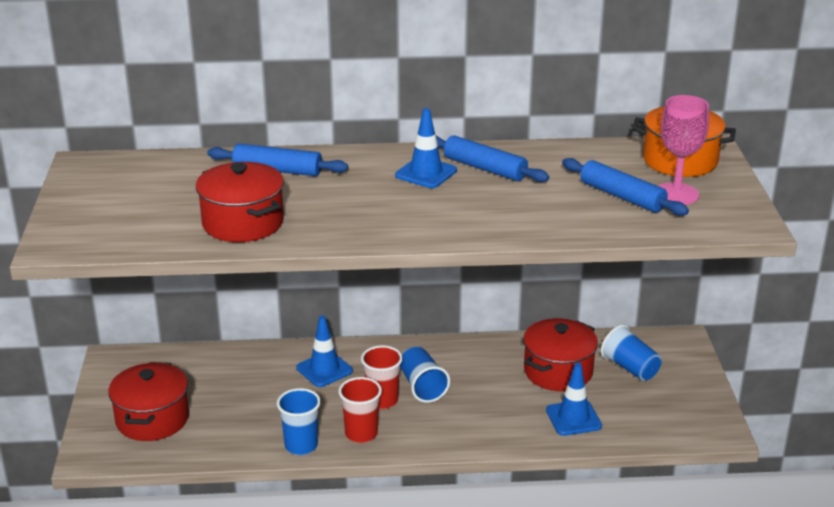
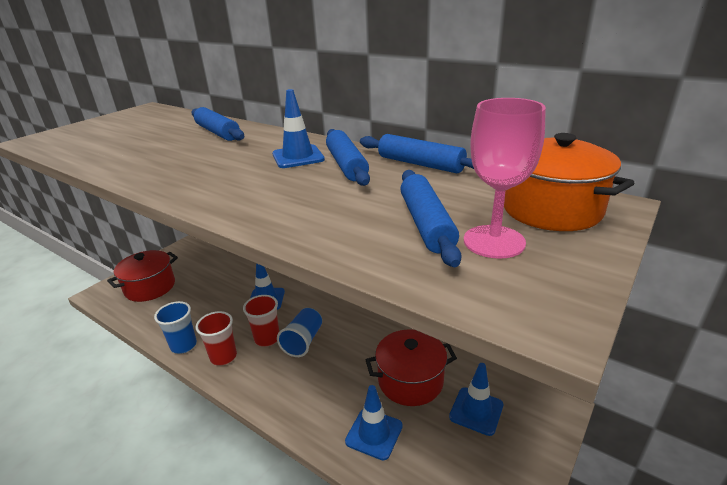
camera: 40 degrees right, 0 degrees up
(243, 223) = (128, 155): red pot -> none
(542, 150) = (420, 164): none -> blue rolling pin
(630, 368) = (476, 411): blue cup -> blue traffic cone

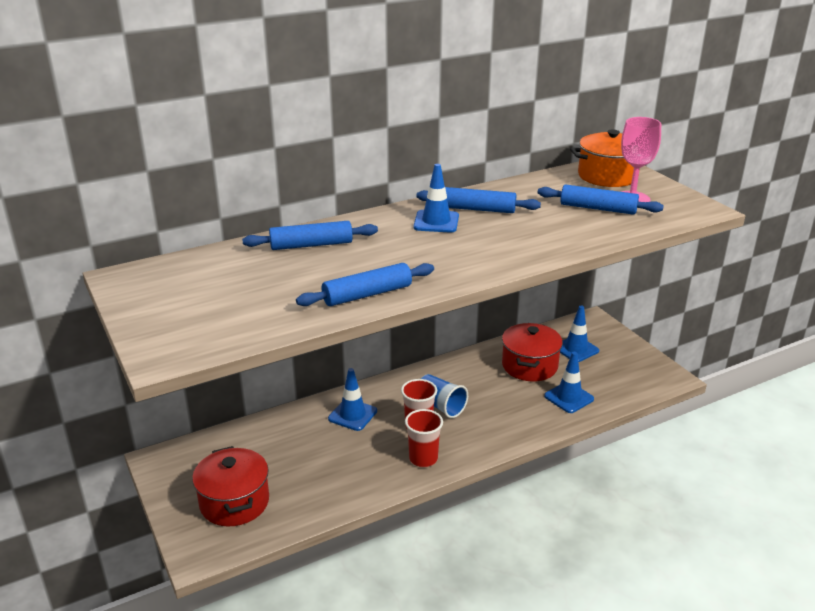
camera: 65 degrees left, 0 degrees up
(183, 345) = (382, 484): blue cup -> none
(420, 164) = (504, 187): blue rolling pin -> blue rolling pin (367, 294)

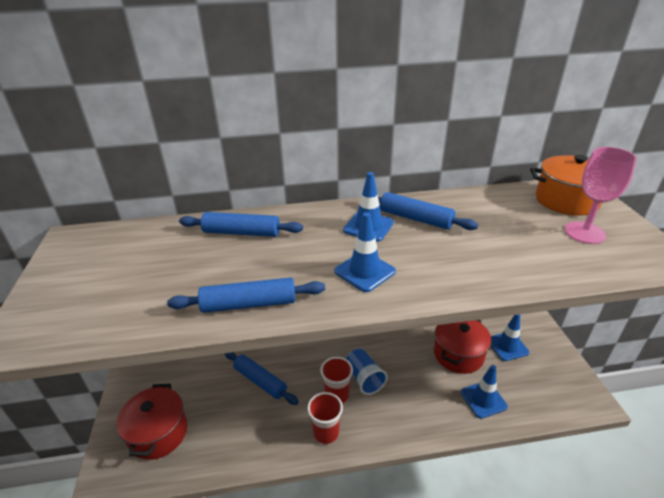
camera: 20 degrees right, 5 degrees up
(352, 415) = (289, 368): blue traffic cone -> blue traffic cone (364, 271)
(598, 208) = (542, 238): blue rolling pin -> blue rolling pin (260, 381)

